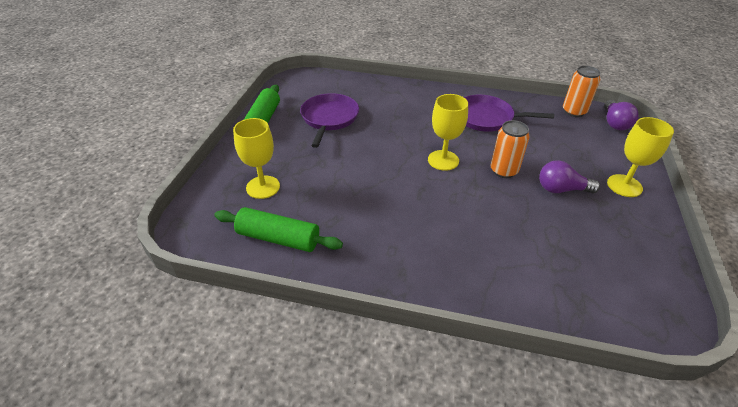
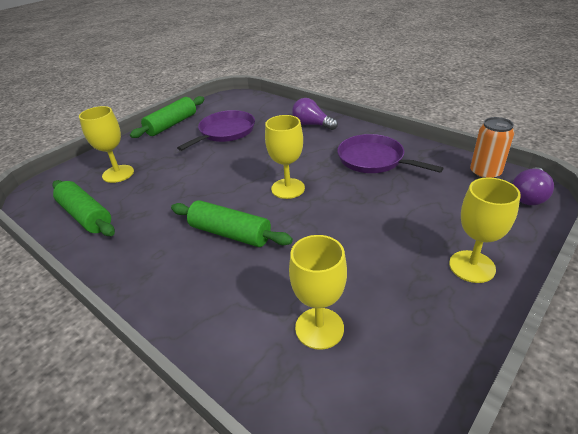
camera: 30 degrees right, 5 degrees down
(435, 213) = (230, 233): none -> green rolling pin
(503, 171) = (339, 213): orange can -> none
(561, 189) = (386, 248): purple light bulb -> purple light bulb (312, 124)
(572, 263) = (319, 328): none -> yellow goblet

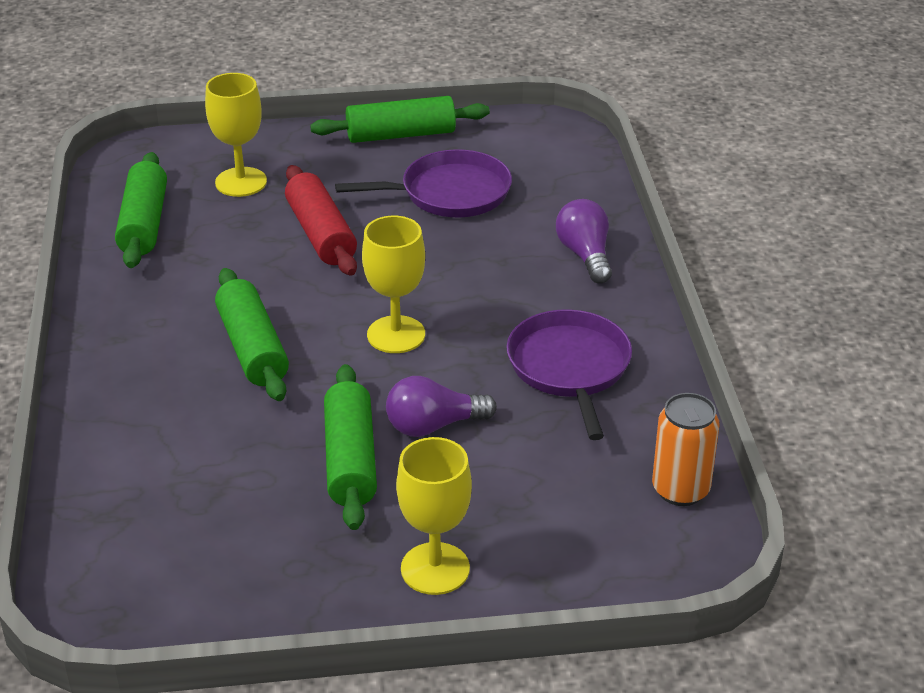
camera: 40 degrees right, 0 degrees up
(190, 172) = (320, 234): none -> red rolling pin
(319, 328) = (193, 504): yellow goblet -> none
(356, 249) = (350, 460): none -> green rolling pin
(528, 196) = (672, 556): purple light bulb -> purple light bulb (433, 426)

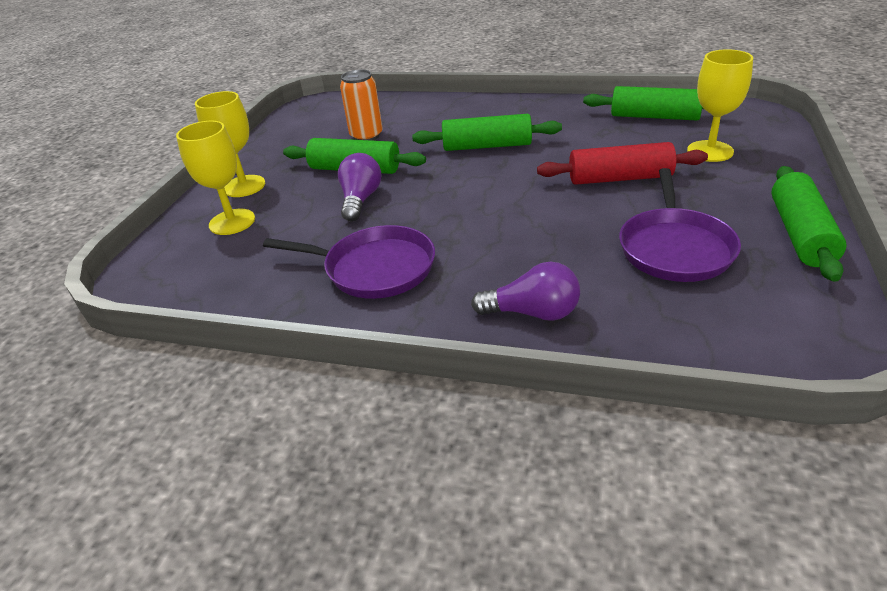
camera: 115 degrees right, 0 degrees up
(396, 335) = (469, 197): yellow goblet -> yellow goblet (232, 222)
(680, 490) = (201, 292): orange can -> orange can (366, 136)

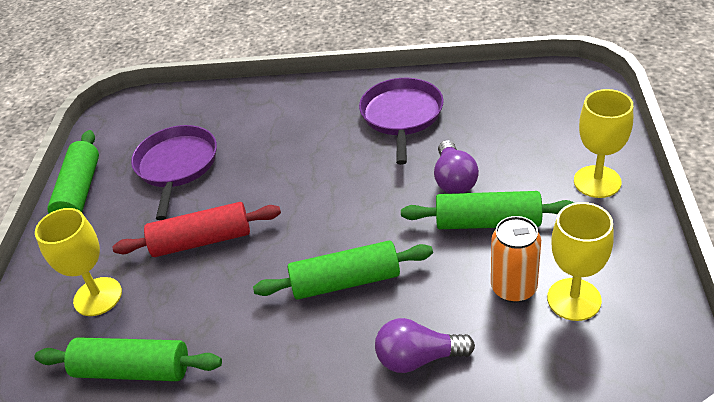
camera: 170 degrees right, 5 degrees up
(232, 222) = (562, 138): yellow goblet -> yellow goblet (574, 299)
(374, 268) = (402, 116): purple pan -> purple pan turned 90 degrees clockwise
(533, 313) = (280, 104): purple light bulb -> purple light bulb (418, 358)

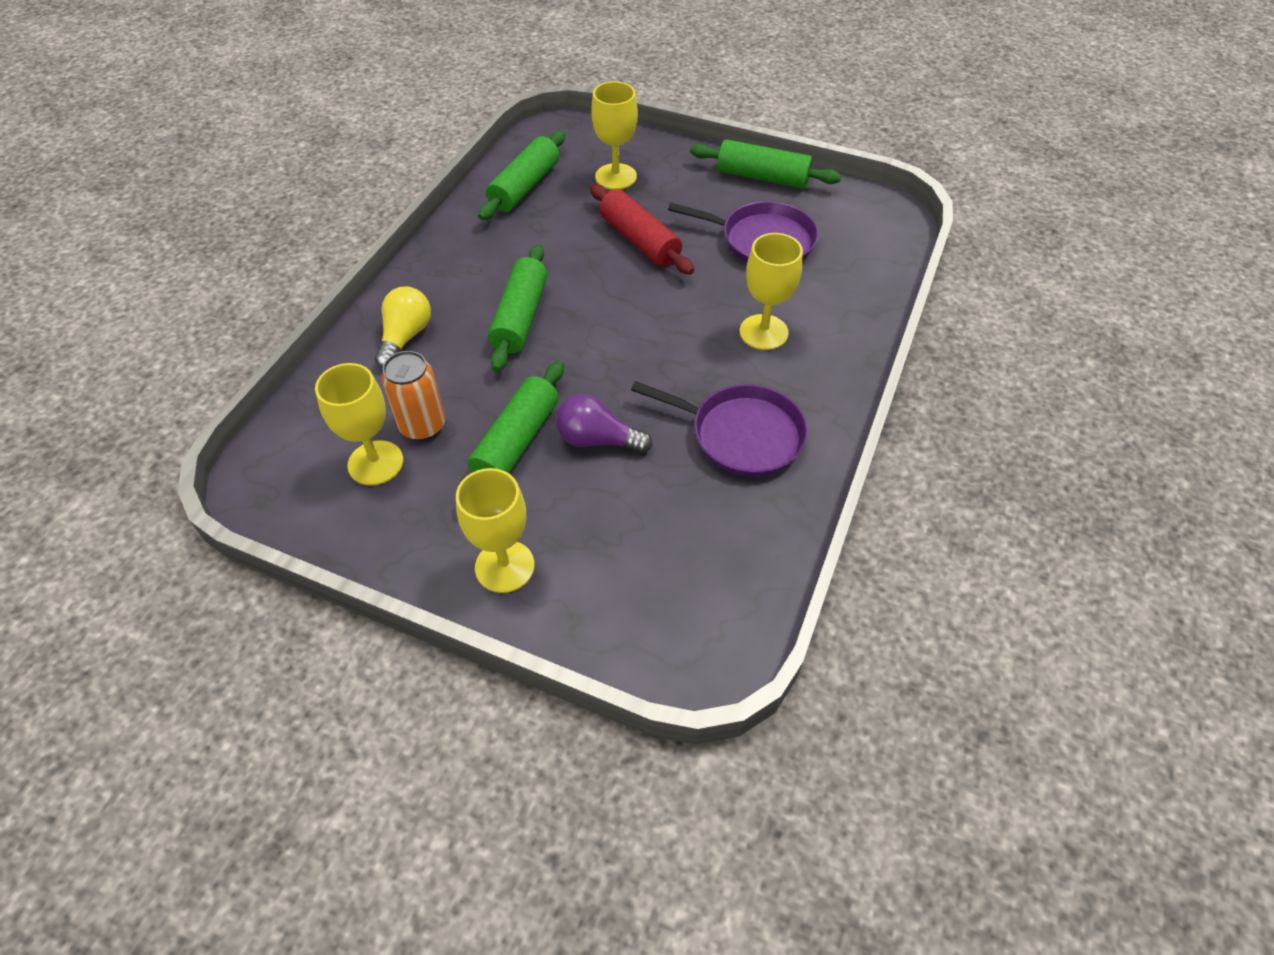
camera: 105 degrees right, 10 degrees up
(201, 241) = (639, 241): red rolling pin -> red rolling pin turned 45 degrees counterclockwise
(291, 134) = (763, 332): none -> yellow goblet
(418, 358) = (405, 337): purple light bulb -> yellow light bulb

